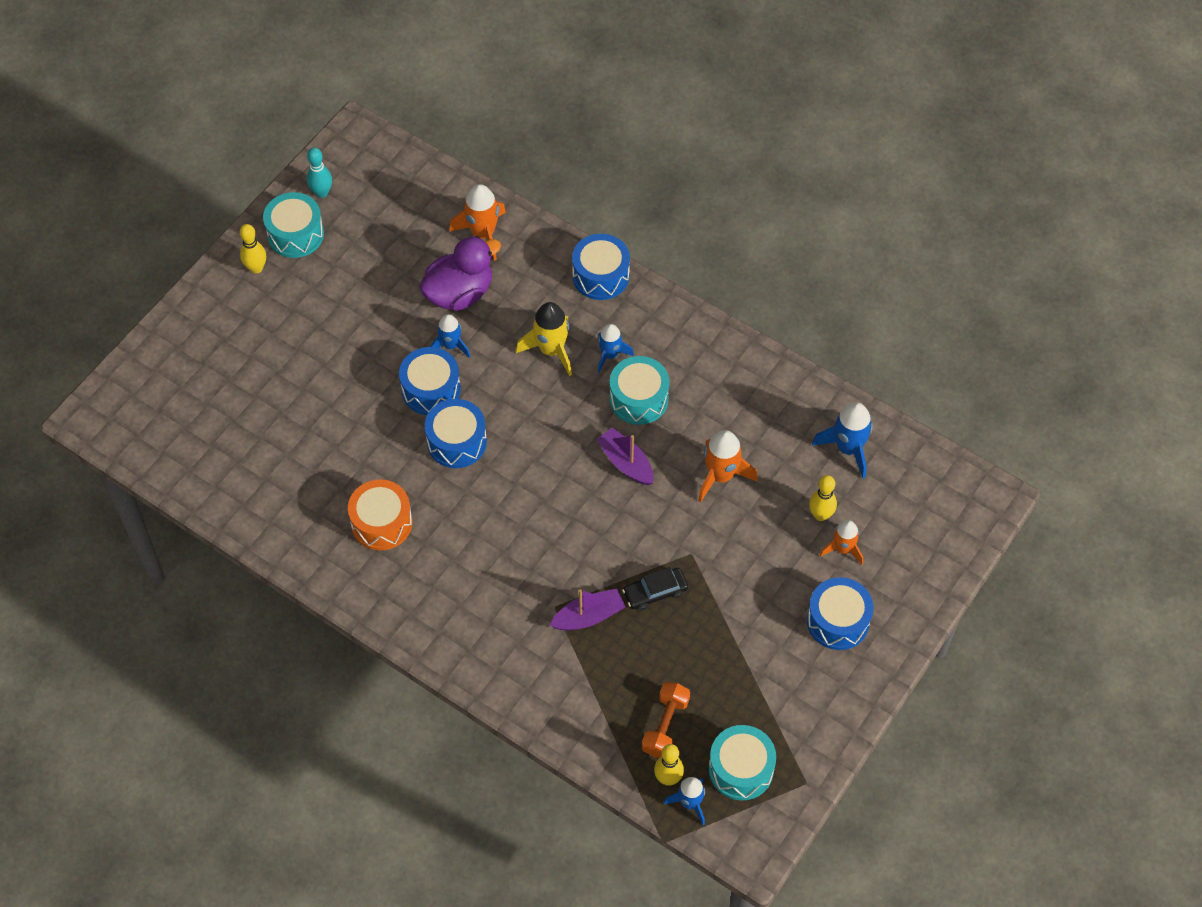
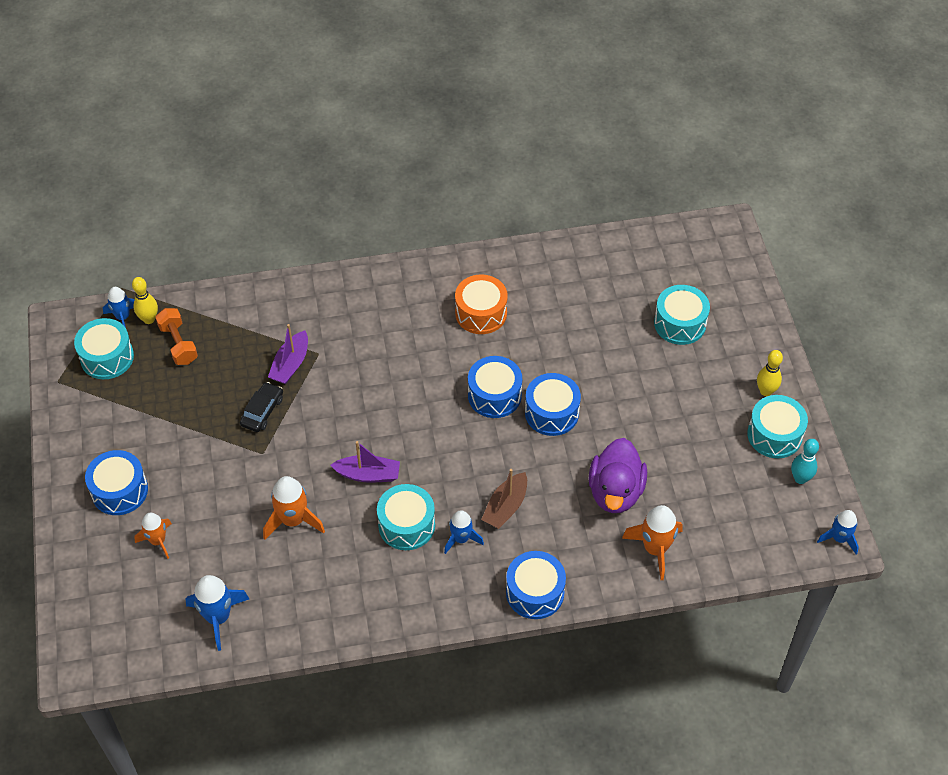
camera: 135 degrees right, 5 degrees down
(242, 373) = (680, 323): none -> turquoise drum
(451, 345) = (575, 451): blue rocket -> blue rocket (839, 538)
(551, 350) = (505, 507): yellow rocket -> brown boat
(820, 515) = (195, 551): yellow bowling pin -> none

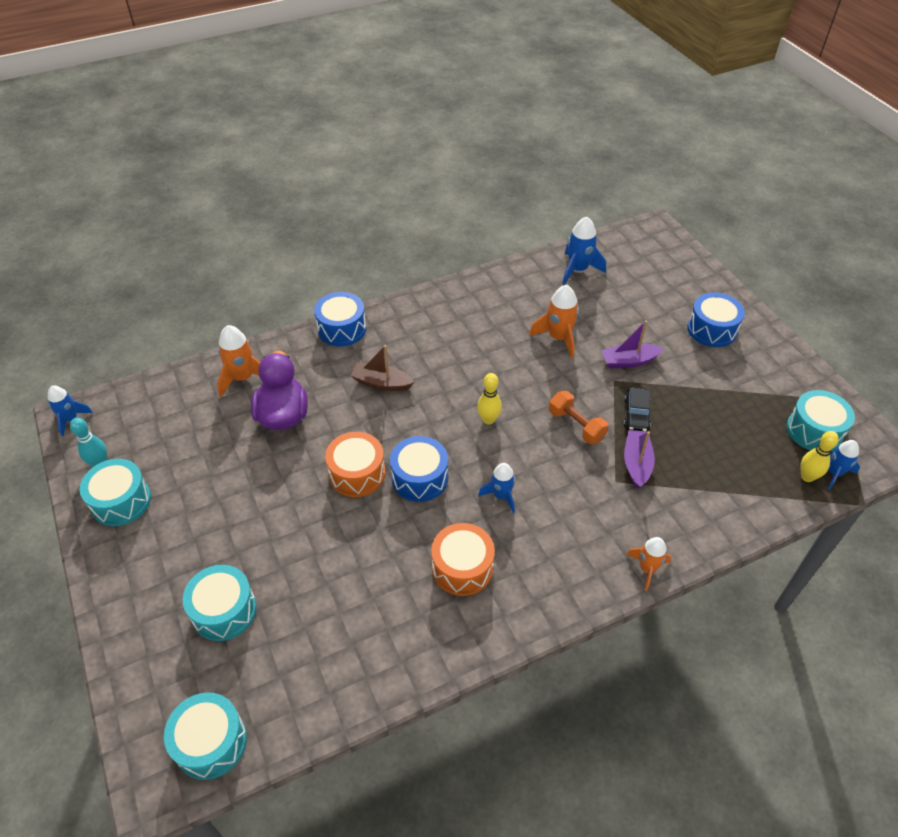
camera: 165 degrees right, 5 degrees down
(158, 541) = (655, 304): orange rocket -> orange rocket (647, 569)
(178, 344) = (758, 458): orange dumbbell -> orange dumbbell (576, 425)
(368, 474) = (512, 383): purple boat -> purple boat (629, 361)
(406, 525) = (463, 353): turquoise drum -> turquoise drum (211, 742)
(461, 539) = (413, 352): blue rocket -> blue rocket (501, 495)
(505, 507) = (381, 383): brown boat -> brown boat turned 90 degrees counterclockwise
(551, 413) = (357, 473): blue drum -> orange drum
(765, 391) = (125, 547): yellow bowling pin -> yellow bowling pin (488, 420)

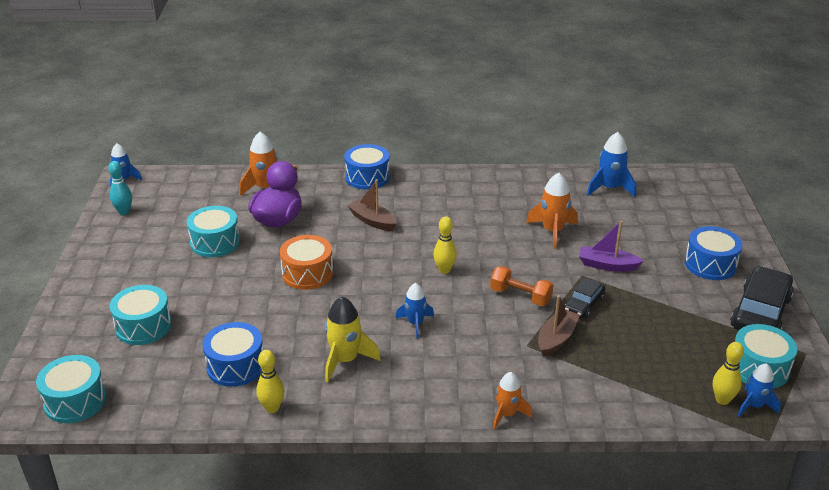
camera: 25 degrees right, 15 degrees down
(121, 501) = (122, 238): turquoise drum -> turquoise drum (215, 242)
(420, 478) = (356, 291): blue drum -> blue drum (236, 366)
(428, 657) = (272, 408): none -> yellow bowling pin
(462, 567) = (345, 360): orange drum -> yellow rocket
(576, 425) = (520, 296): orange dumbbell -> orange dumbbell turned 45 degrees counterclockwise
(636, 463) = (556, 339): purple boat -> brown boat
(781, 369) = (760, 312): none -> black car

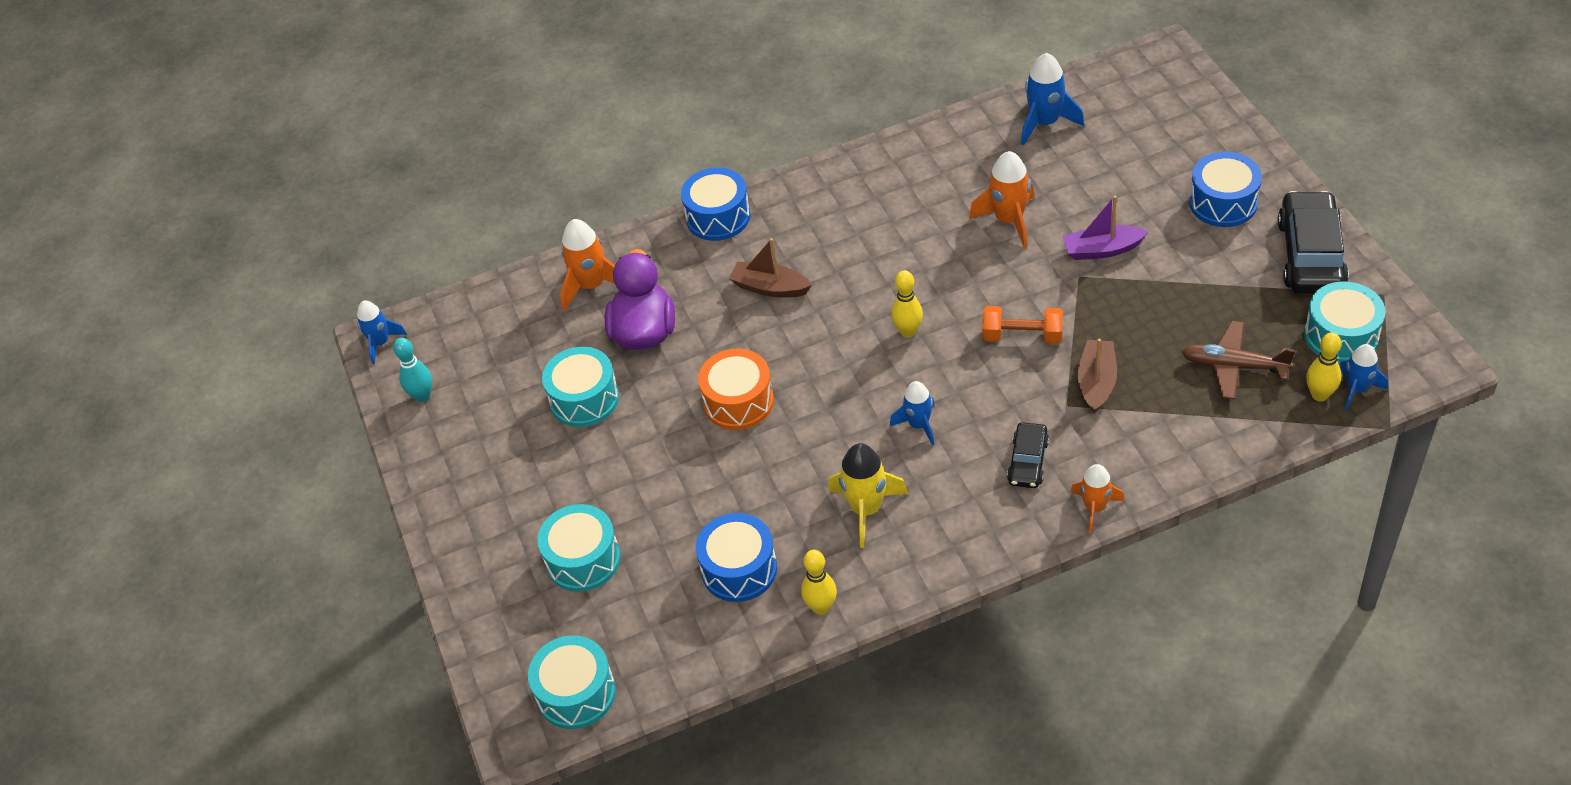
camera: 15 degrees left, 15 degrees up
(584, 304) = (1103, 320): black car -> black car (1027, 461)
(664, 361) = (1233, 366): none -> brown plane

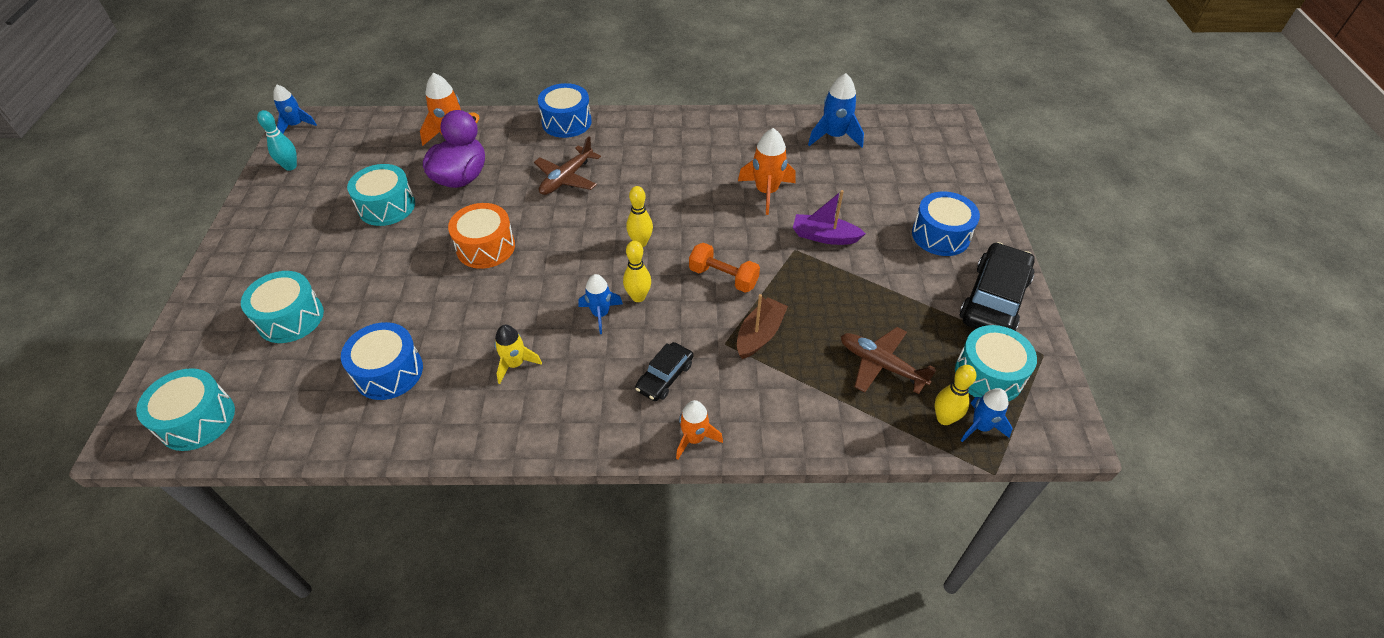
camera: 15 degrees right, 0 degrees up
(770, 287) = (566, 178): brown boat -> brown plane
(821, 607) = (423, 430): yellow bowling pin -> yellow bowling pin (638, 297)
(866, 509) = (515, 364): yellow rocket -> yellow rocket, size x0.66

